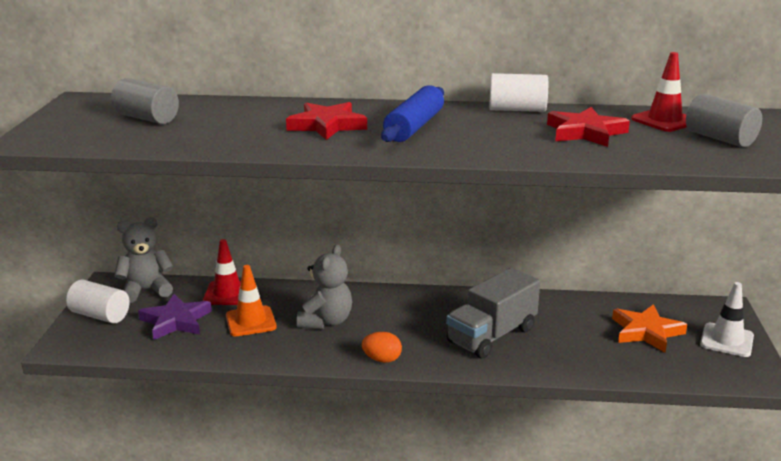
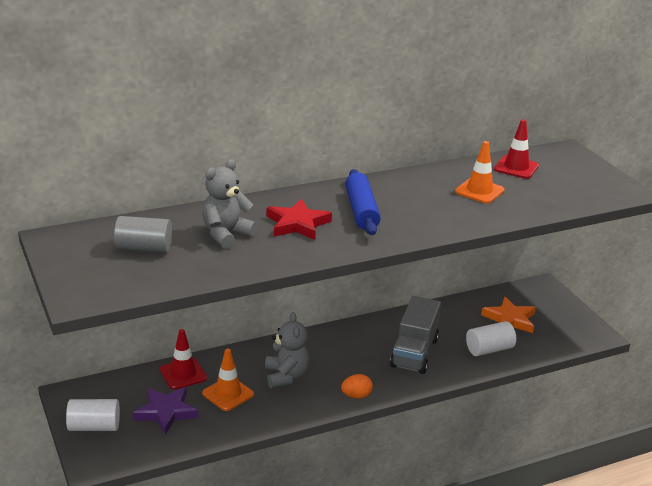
camera: 30 degrees left, 5 degrees up
(146, 290) = (109, 391): grey teddy bear -> grey teddy bear (226, 234)
(517, 110) = (412, 176): white cylinder -> white cylinder (489, 349)
(585, 132) = (479, 191): red star -> orange traffic cone
(720, 138) = (564, 179): grey cylinder -> none
(726, 340) = (561, 312): white traffic cone -> none

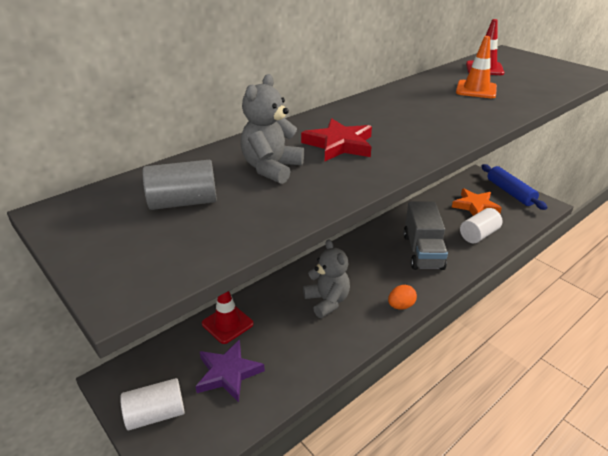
camera: 15 degrees left, 5 degrees up
(228, 394) = (281, 335): orange traffic cone -> none
(361, 211) = (390, 122): blue rolling pin -> blue rolling pin (510, 192)

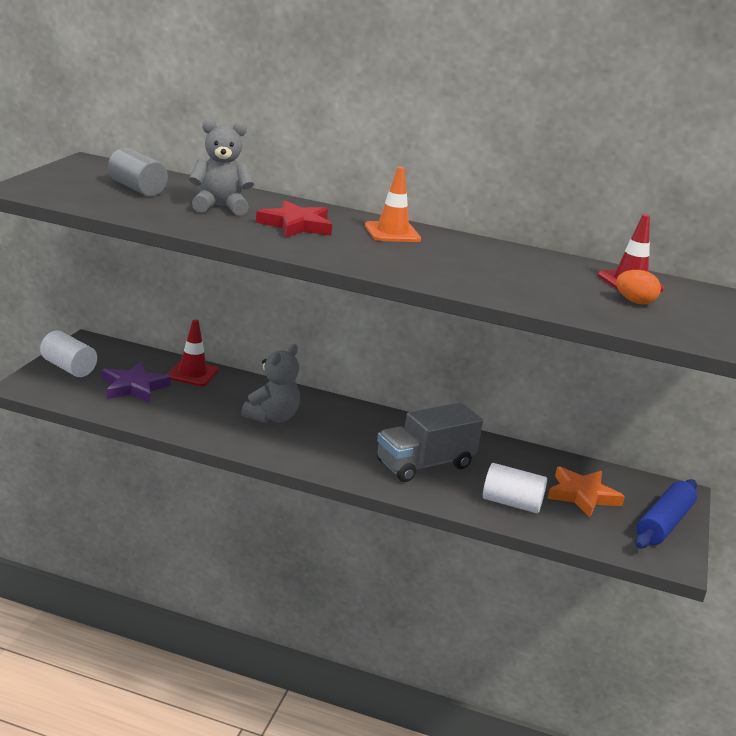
camera: 55 degrees right, 10 degrees down
(400, 306) = (307, 461): orange egg -> orange egg (634, 302)
(476, 90) = (539, 278): orange traffic cone -> orange traffic cone (392, 233)

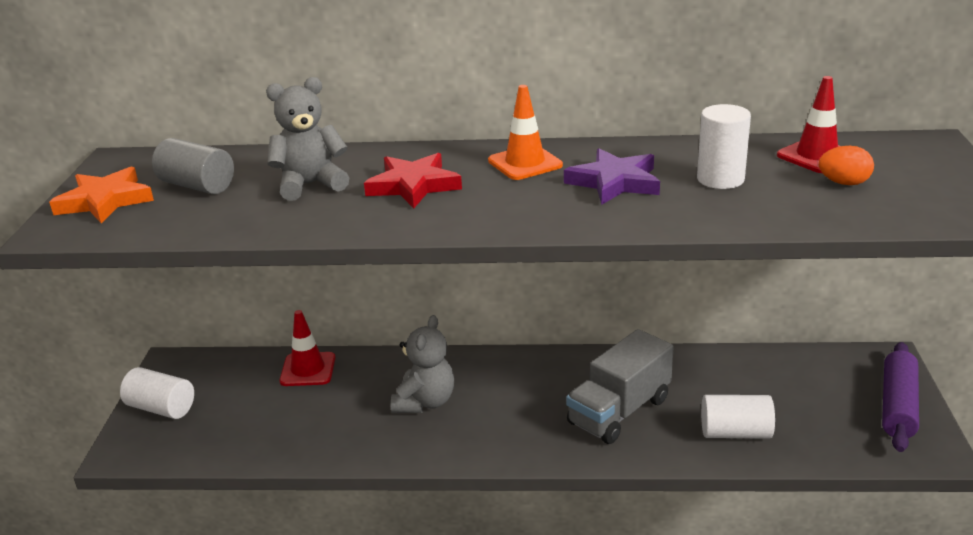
camera: 10 degrees left, 5 degrees up
(134, 387) = (250, 411): purple star -> purple star (614, 182)
(537, 277) = (720, 179): none -> white cylinder
(582, 495) = (799, 396): orange star -> orange star (105, 201)
(664, 524) = (898, 406): blue rolling pin -> purple rolling pin

